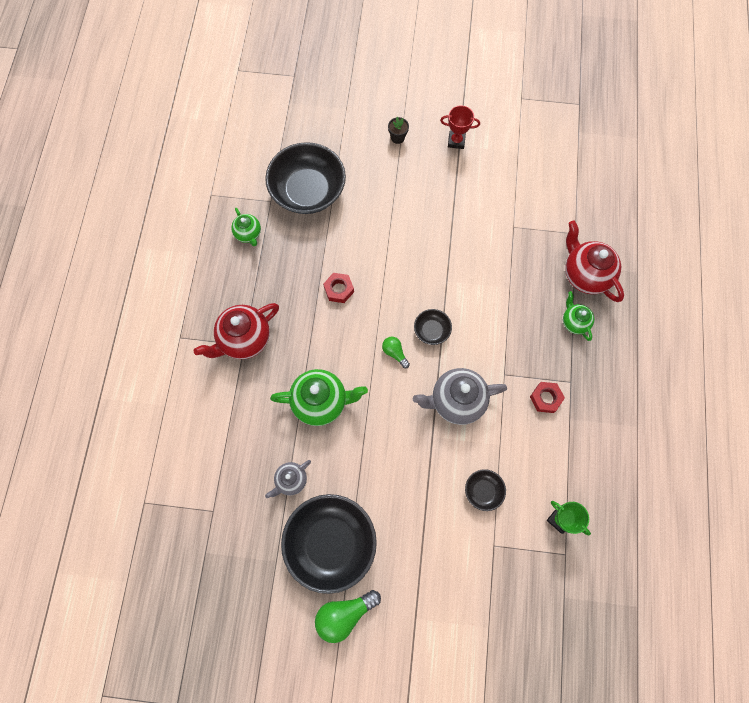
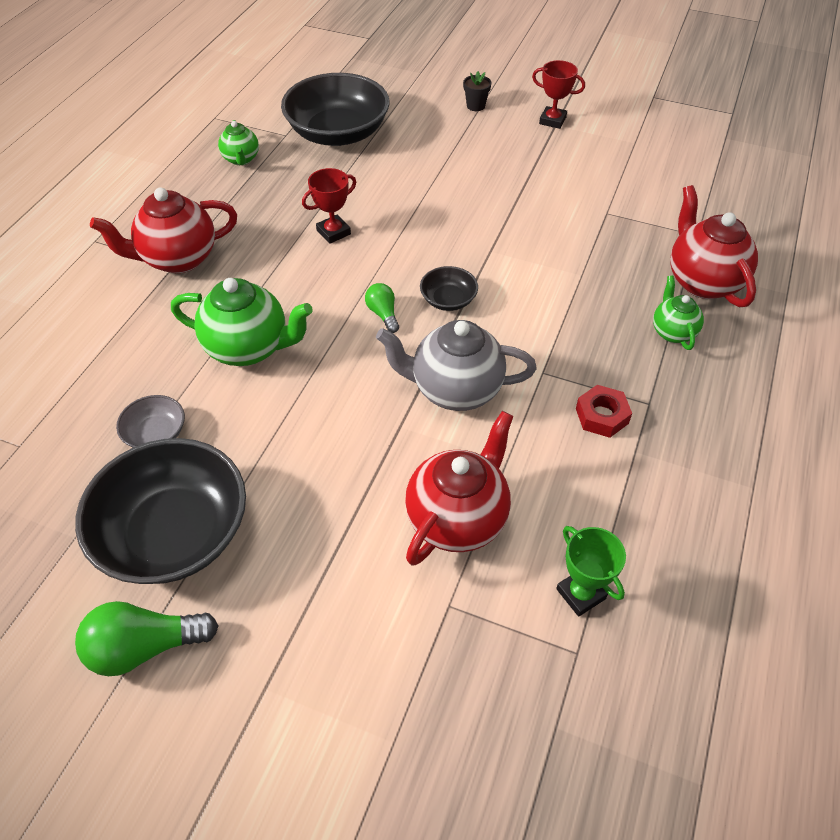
camera: 15 degrees right, 20 degrees down
(291, 480) = (156, 433): grey teapot -> grey bowl
(339, 289) = (333, 232): red nut -> red trophy
(483, 491) = (458, 518): black bowl -> red teapot

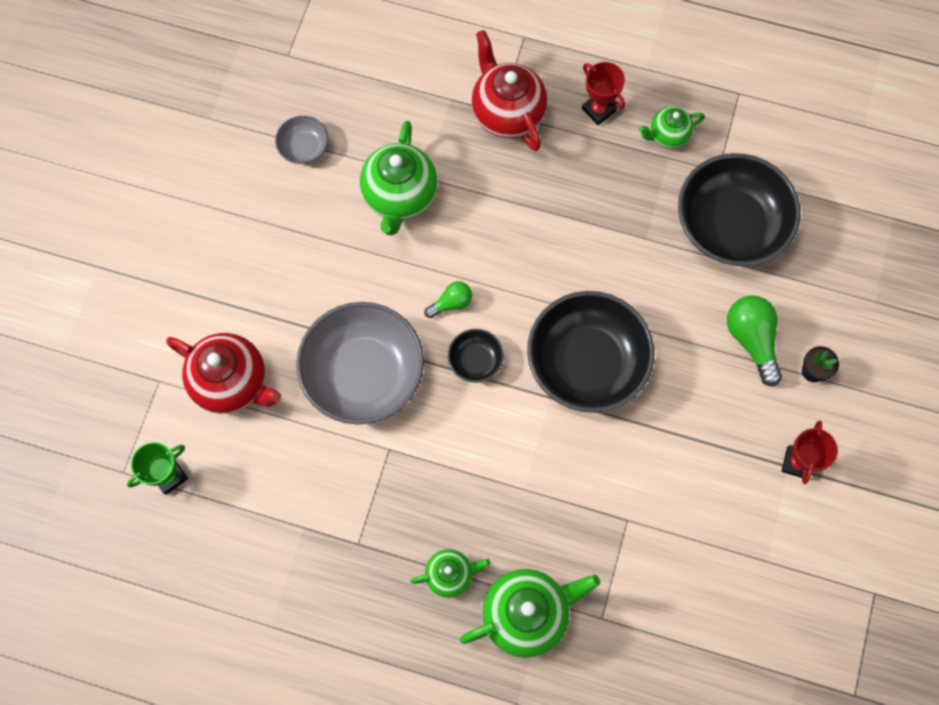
camera: 85 degrees right, 20 degrees up
(145, 647) = (127, 186): green light bulb -> green light bulb (751, 340)
(174, 532) = (215, 182): black bowl -> black bowl (586, 362)
(333, 232) = (561, 244): red trophy -> red trophy (598, 110)
(455, 390) = (363, 373): grey teapot -> grey bowl
(601, 416) = (341, 500): red nut -> none
(702, 281) = (526, 614): red teapot -> green teapot

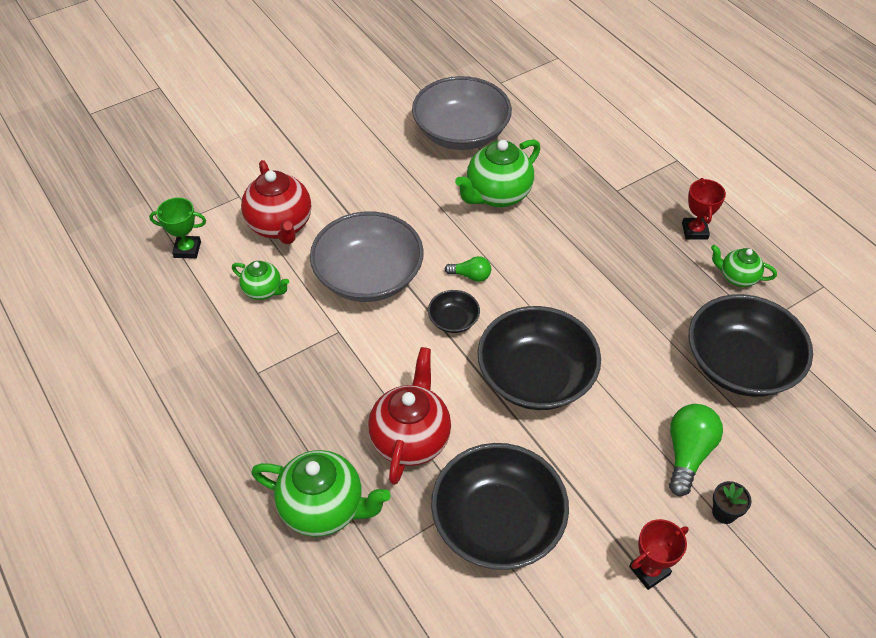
camera: 40 degrees right, 20 degrees down
(304, 147) = (461, 133): grey bowl -> grey bowl, size x2.21
(450, 575) = (297, 439): green teapot -> green teapot (263, 291)
(507, 113) = (621, 194): red teapot -> red teapot (411, 439)
(663, 515) = (497, 522): none -> black bowl

